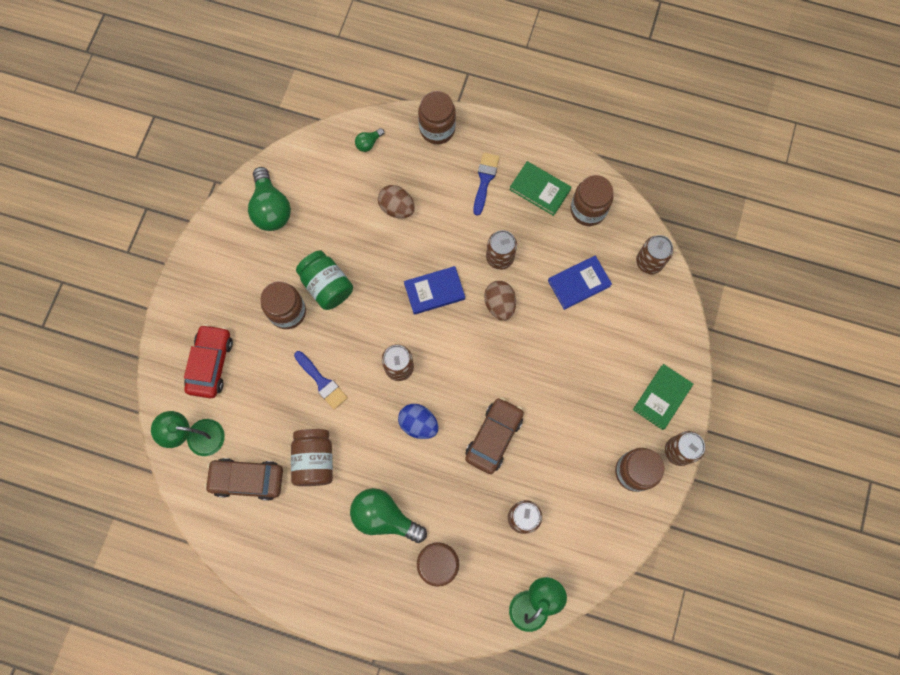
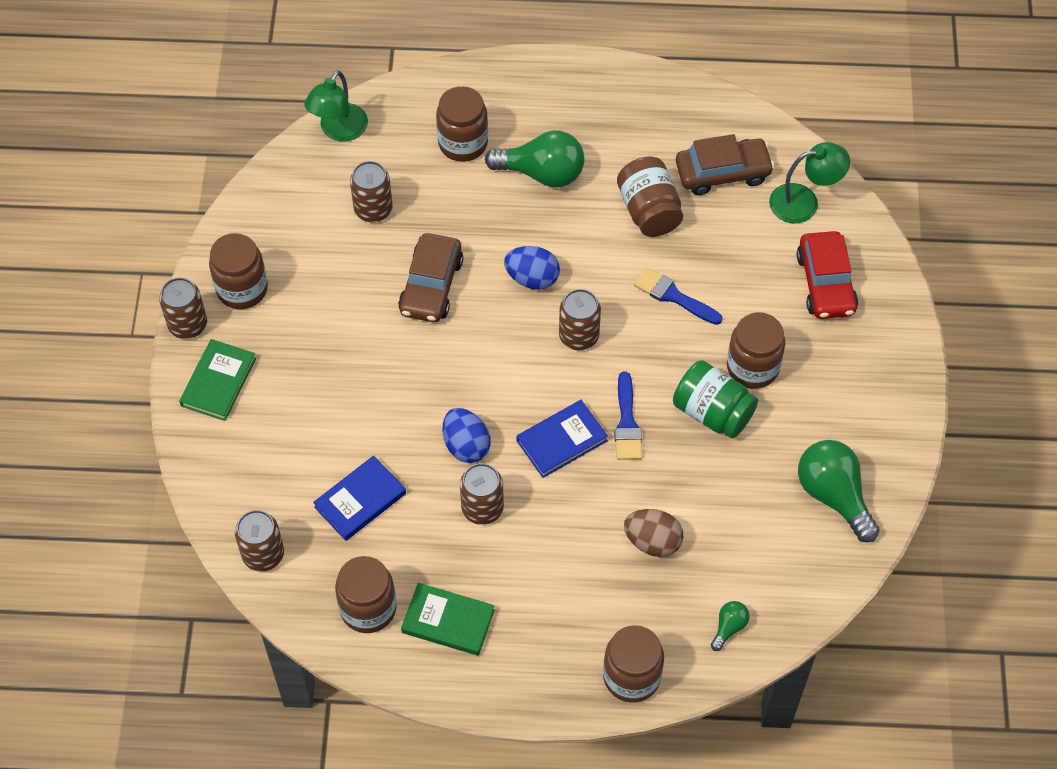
camera: 165 degrees right, 15 degrees down
(485, 180) = (535, 615): blue brush -> blue brush (627, 423)
(499, 304) = (466, 445): brown egg -> blue egg

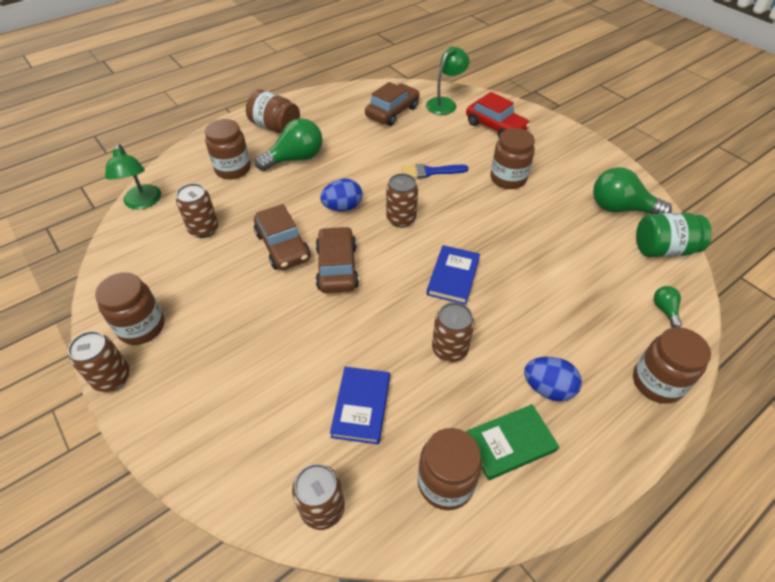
camera: 40 degrees left, 10 degrees down
(218, 382) = (172, 401): green book -> none
(461, 348) = (337, 267): none -> brown car
(466, 445) = (398, 319): blue egg -> blue egg (548, 388)
(627, 423) = (478, 243): blue brush -> none
(649, 210) = (373, 144): brown jar -> brown jar (275, 127)
(652, 541) = (567, 294): brown egg -> none
(712, 412) = (515, 210): green jar -> green jar (663, 249)

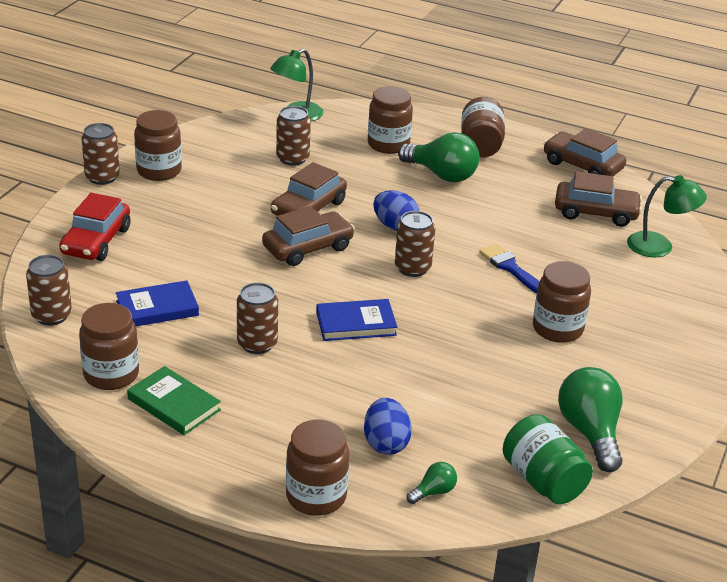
camera: 60 degrees right, 15 degrees down
(336, 96) = (582, 166): none -> brown car
(495, 127) = (654, 297): red car -> red car (96, 241)
(548, 388) = (254, 417): blue egg -> blue egg (385, 443)

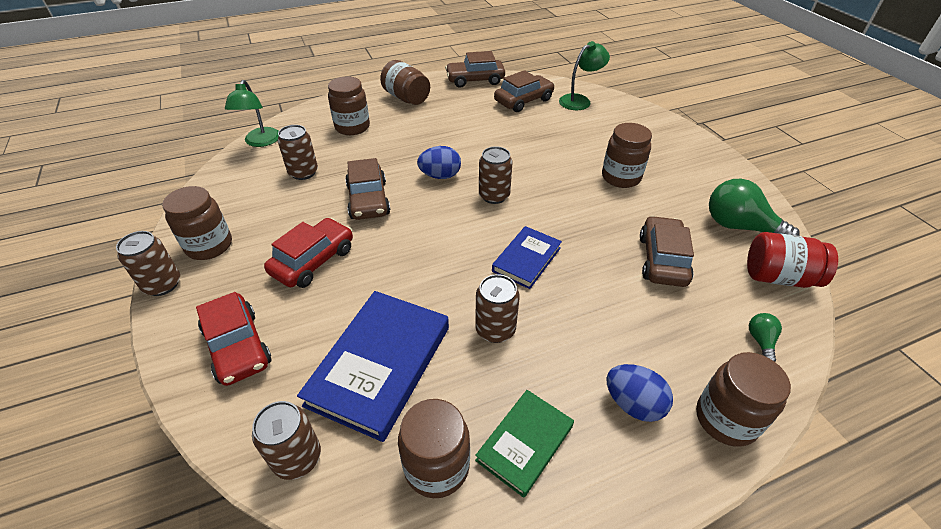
camera: 45 degrees left, 10 degrees up
(157, 308) = (380, 365): blue book -> blue book, size x1.73
(174, 404) = (525, 443): green book -> green book turned 45 degrees counterclockwise
(208, 223) = (313, 261): none -> red car
(308, 248) = (412, 228): brown car -> brown car (662, 260)
(385, 443) = (683, 332): blue egg -> blue egg (633, 404)
(441, 175) = (413, 127): green light bulb -> none
(510, 268) = (540, 158): blue brush -> none
(543, 480) = (778, 277): green jar -> red jar

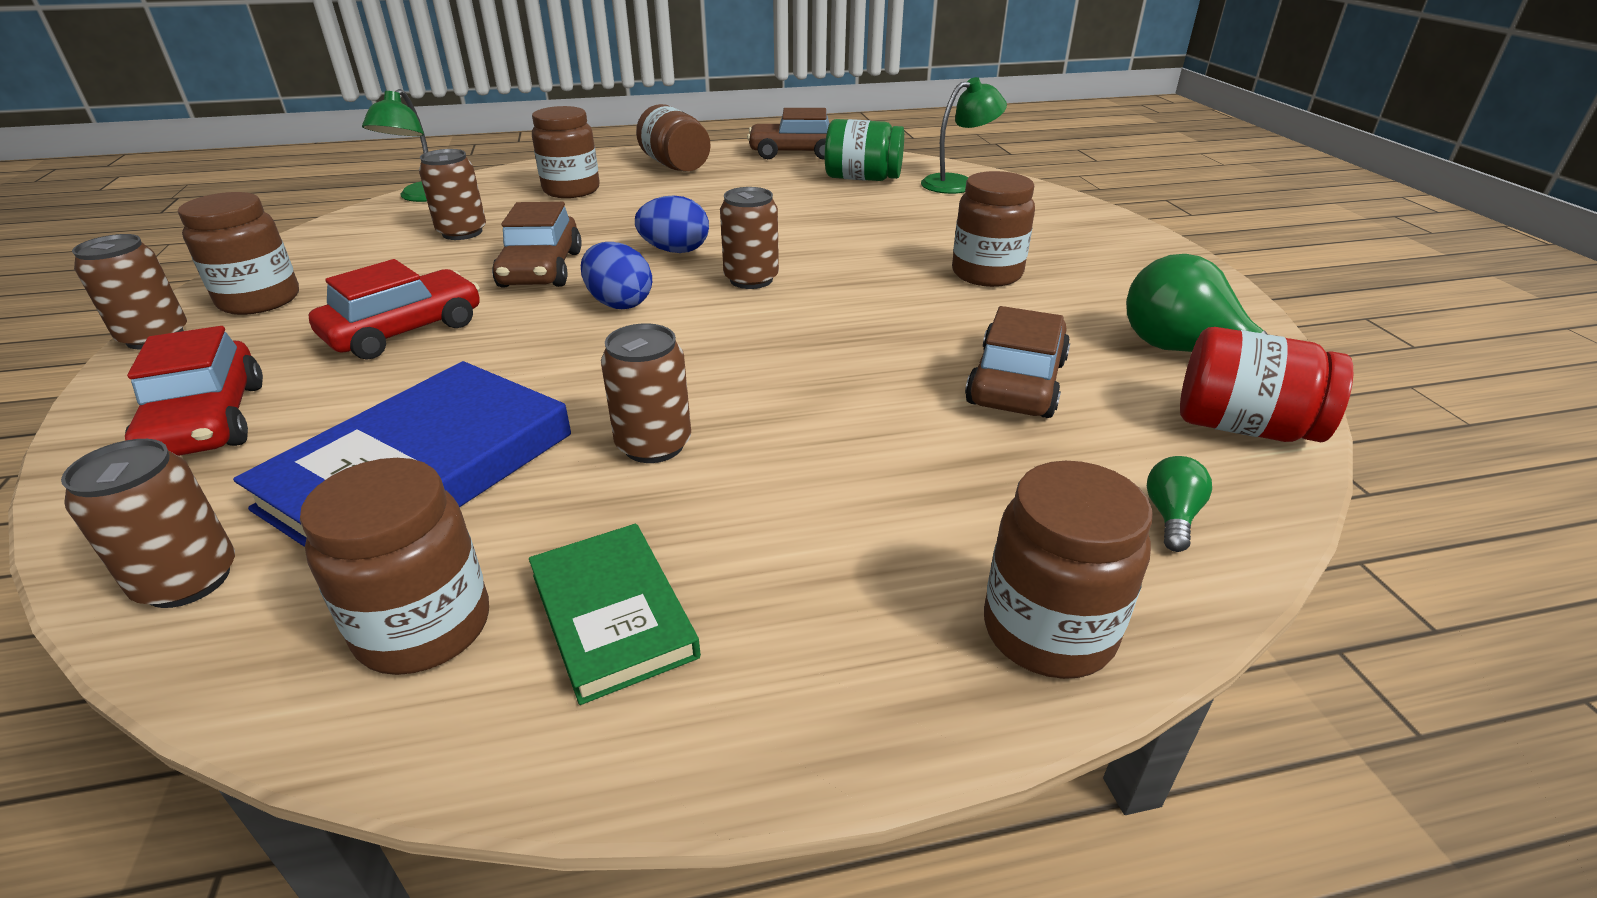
camera: 10 degrees right, 10 degrees down
(523, 101) = (862, 178): brown car -> green jar
(525, 443) = (613, 615): green book -> green book turned 75 degrees counterclockwise
(526, 259) = (763, 360): blue book -> none
(633, 404) = (861, 582): blue egg -> blue egg (619, 303)

